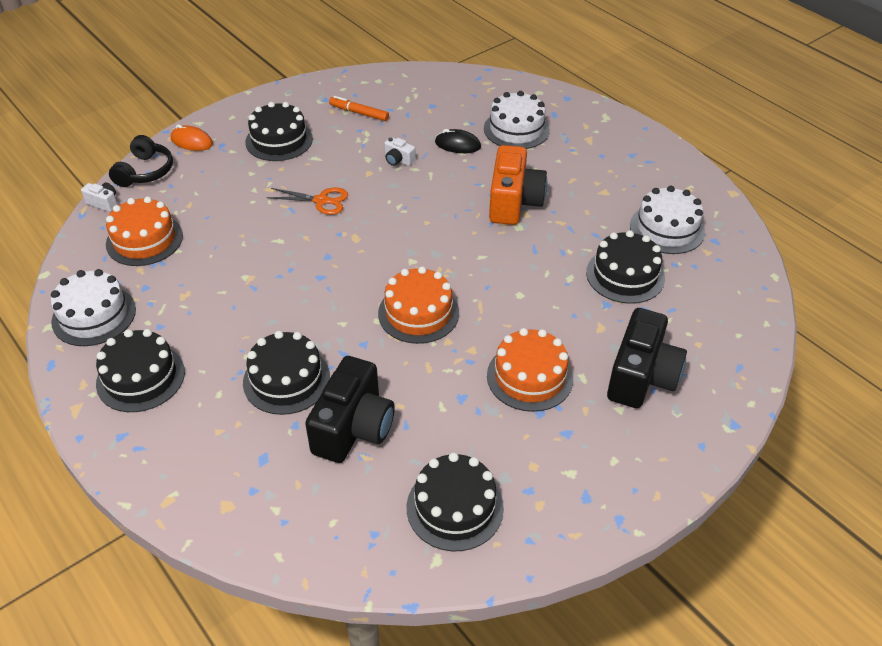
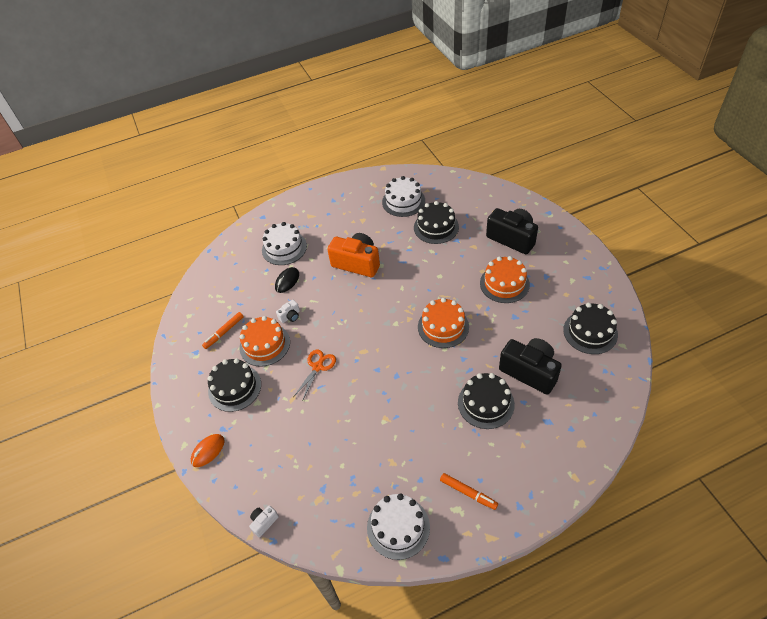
camera: 70 degrees left, 5 degrees up
(141, 377) = (468, 493): black cake -> orange marker
(144, 240) = (322, 489): orange cake -> orange cake (264, 344)
(145, 172) = (234, 488): black headphones -> none

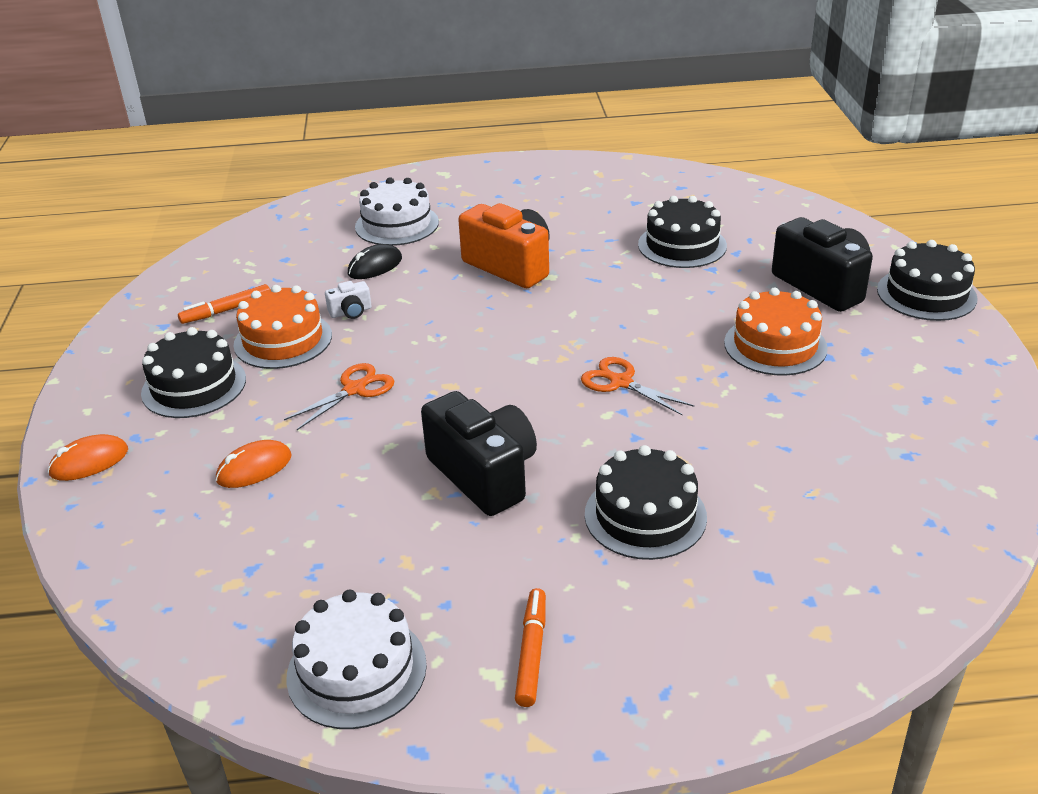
camera: 15 degrees right, 15 degrees down
(264, 522) = (112, 591): white camera -> none
(293, 430) = (254, 468): none -> orange mouse
(403, 201) = (640, 202): white cake -> none
(443, 326) = (621, 382): orange cake -> orange scissors
(468, 493) = (531, 652): orange marker -> orange marker turned 135 degrees counterclockwise
(530, 371) = (763, 487): black camera -> black camera (484, 474)
(590, 332) = (923, 453): black cake -> black cake (926, 294)

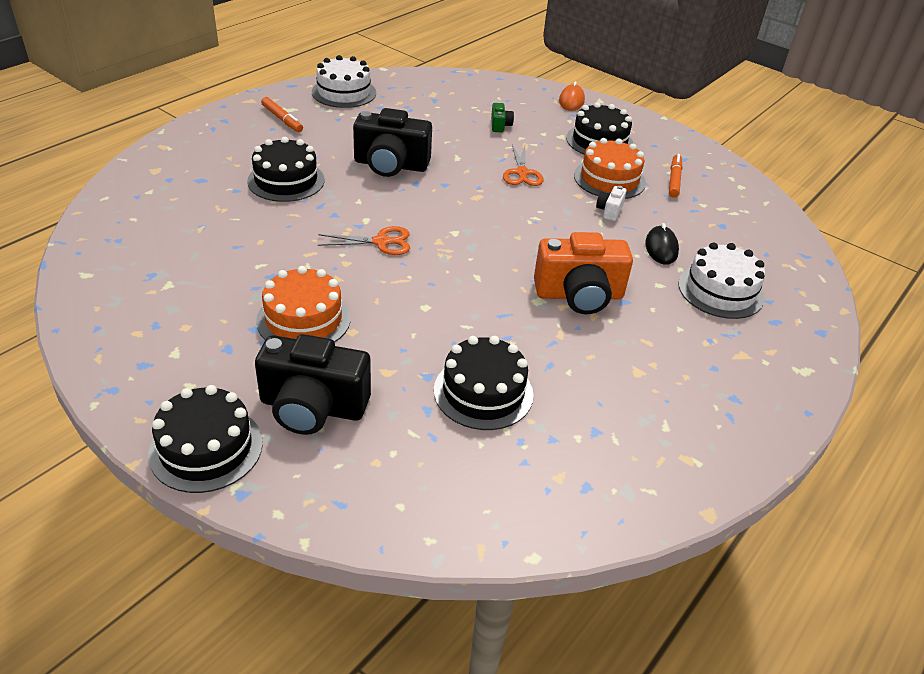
camera: 130 degrees right, 5 degrees up
(254, 468) = (500, 125): orange mouse -> green camera

